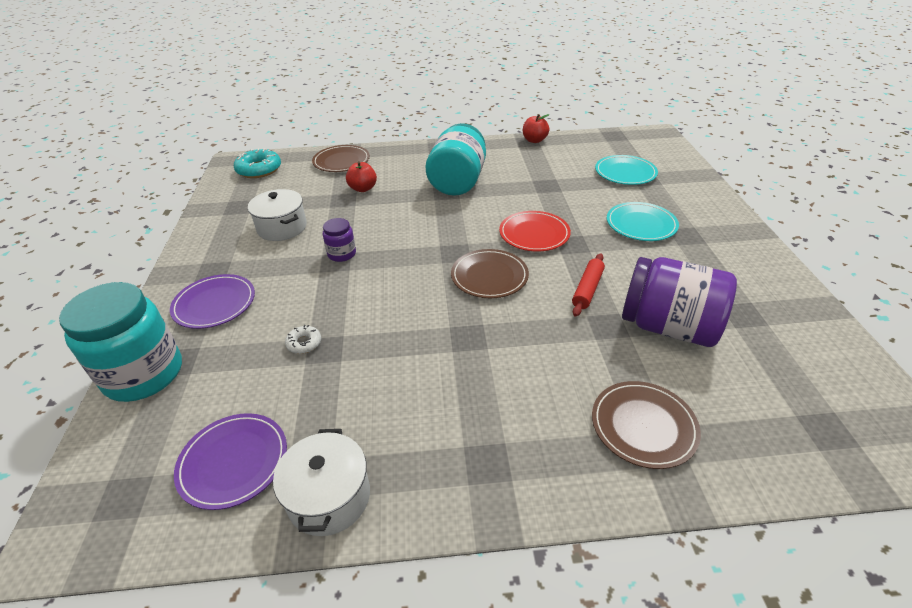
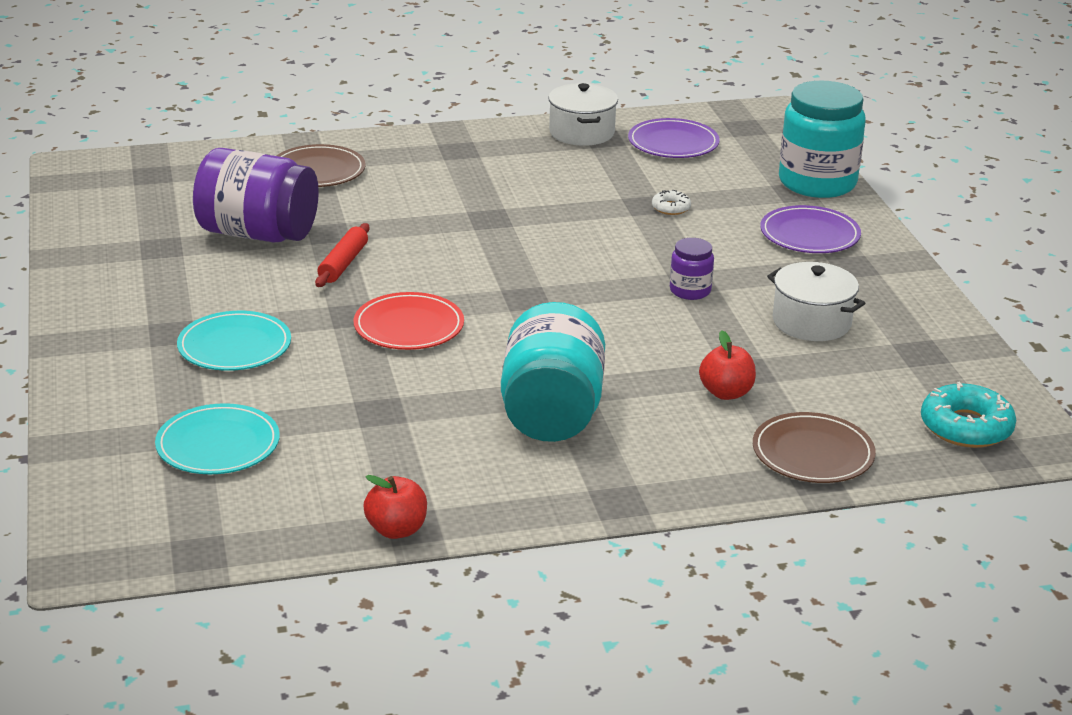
camera: 170 degrees right, 10 degrees down
(489, 276) = (472, 272): brown plate -> none

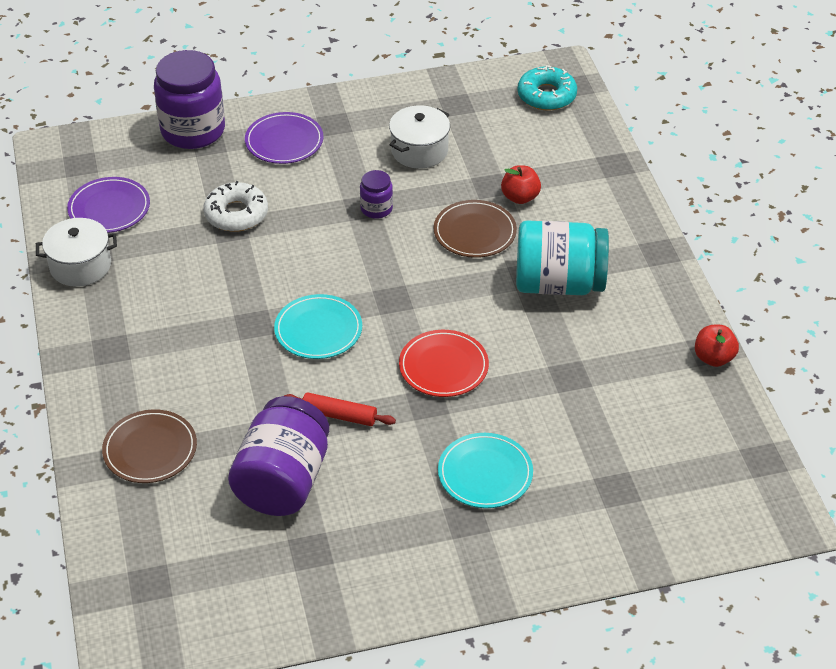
camera: 90 degrees left, 15 degrees up
(218, 445) = (630, 466): turquoise plate -> turquoise plate (318, 330)
(671, 208) = (236, 214): white donut -> white donut, size x1.94
(812, 453) = (588, 163): brown plate -> brown plate (474, 232)
(817, 182) = (193, 130): turquoise jar -> purple jar

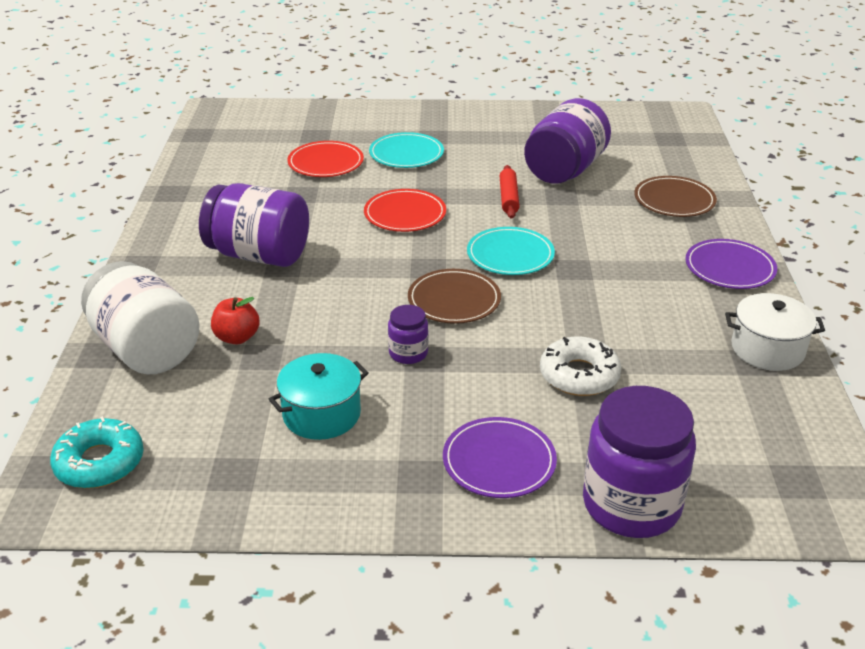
camera: 165 degrees left, 10 degrees down
(109, 208) = (743, 409): purple plate -> purple plate (729, 268)
(339, 415) = (508, 198): red rolling pin -> red rolling pin turned 60 degrees clockwise
(419, 150) = (321, 414): white pot -> turquoise pot
(474, 232) = (311, 311): brown plate -> brown plate (454, 300)
(558, 284) = (259, 255): turquoise jar -> purple jar
(573, 436) = (326, 163): none -> red plate
(583, 175) = (146, 349): none -> white jar
(713, 358) = (173, 187): red apple -> none

